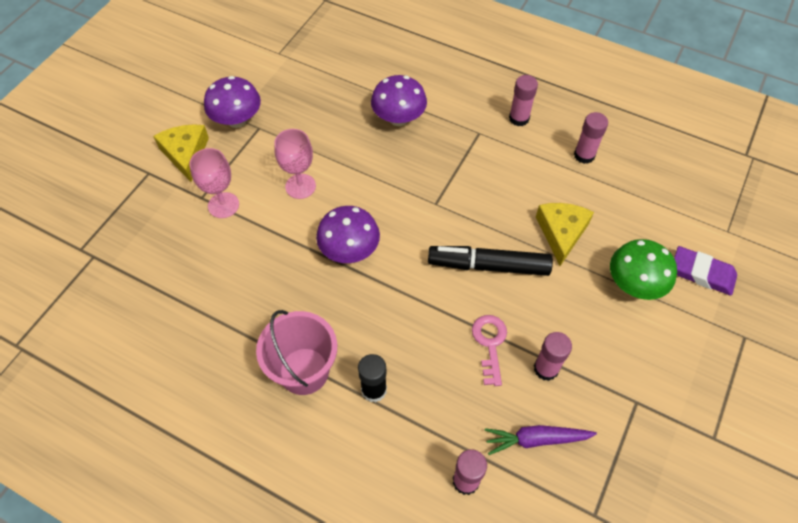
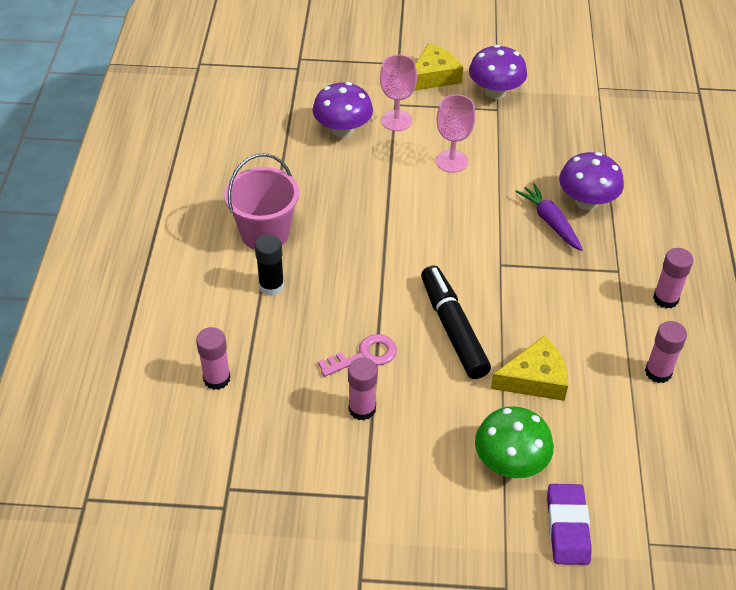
camera: 65 degrees right, 10 degrees down
(349, 250) = (404, 220): purple mushroom -> purple mushroom (342, 130)
(536, 439) = (282, 421): purple carrot -> purple carrot (550, 222)

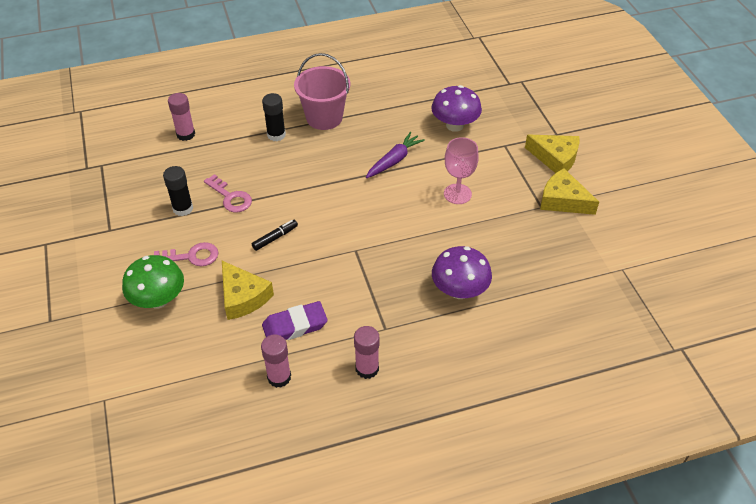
camera: 70 degrees right, 0 degrees up
(362, 409) = (183, 208): pink glue stick -> black glue stick
(396, 120) = (485, 151): pink goblet -> none
(451, 416) = (191, 256): none -> pink key
(453, 328) = (275, 238): black marker -> black marker, size x0.47
(495, 92) = (563, 200): purple mushroom -> yellow cheese
(550, 222) = (420, 271): purple carrot -> purple carrot (394, 160)
(567, 527) = (108, 345): purple eraser -> purple eraser (295, 326)

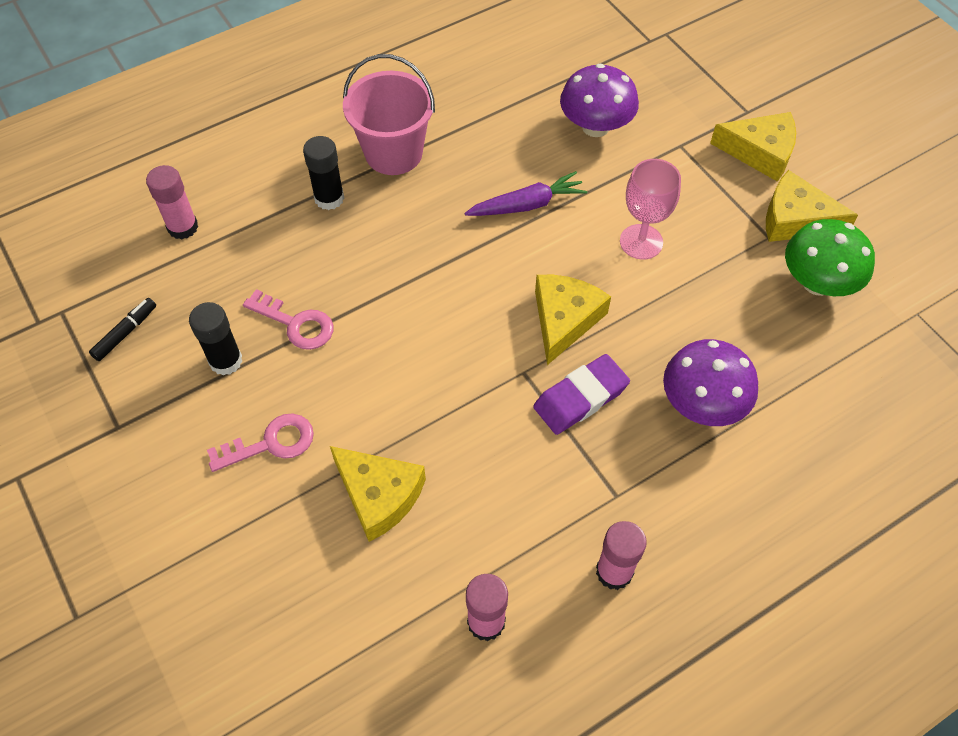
camera: 15 degrees left, 10 degrees up
(158, 299) = (244, 533): green mushroom -> green mushroom (817, 282)
(275, 238) = (392, 379): black marker -> black marker (125, 333)
(295, 326) = (478, 526): purple eraser -> purple eraser (580, 398)
(392, 227) = (564, 319): none -> yellow cheese
(394, 160) = (527, 205): purple carrot -> purple carrot turned 45 degrees clockwise

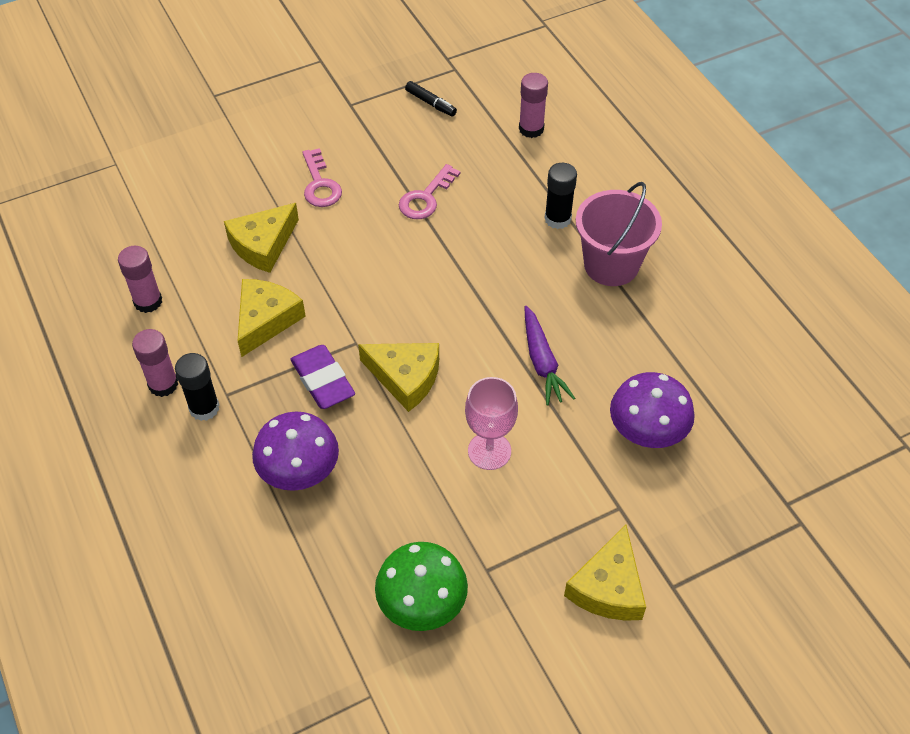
camera: 95 degrees right, 5 degrees down
(226, 361) = (397, 158): black glue stick -> black glue stick (204, 408)
(795, 219) = (508, 602): yellow cheese -> yellow cheese (266, 320)

